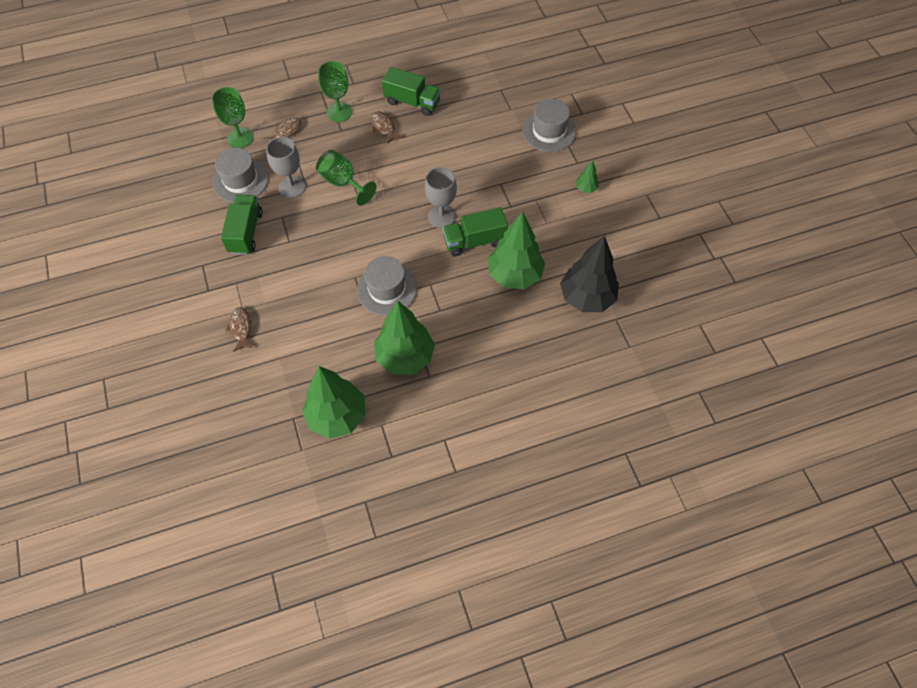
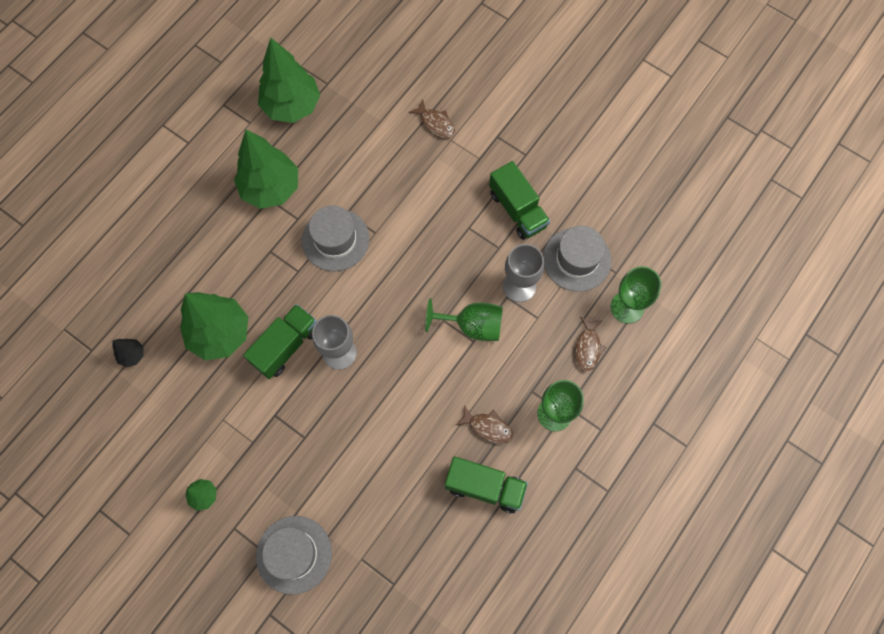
camera: 145 degrees right, 10 degrees up
(412, 102) = (484, 487): green truck -> green truck turned 150 degrees counterclockwise
(587, 298) = (132, 355): black tree -> black tree, size x0.44

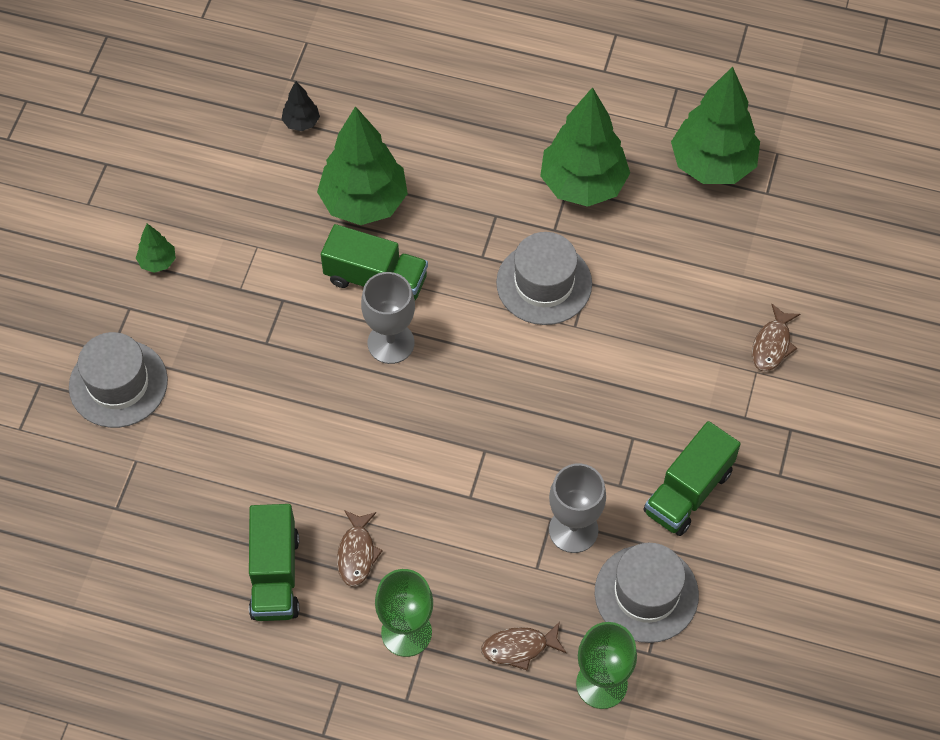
camera: 70 degrees right, 10 degrees down
(472, 326) = (491, 489): green goblet -> none

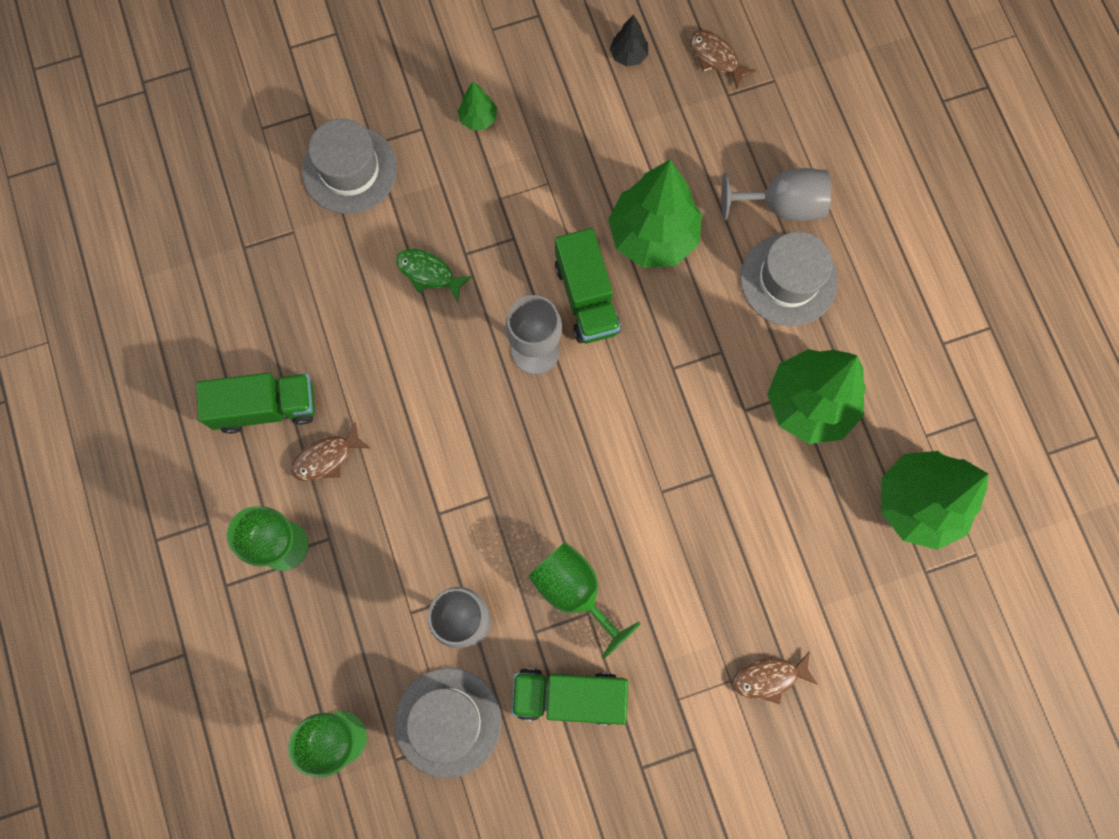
camera: 55 degrees right, 15 degrees up
(260, 380) = (428, 273): none -> green fish
(275, 575) = (266, 407): green truck -> green truck turned 150 degrees counterclockwise
(301, 122) = (692, 132): black tree -> black tree (628, 56)
(412, 102) = (782, 205): none -> grey goblet
(519, 648) = (329, 646): brown fish -> brown fish (716, 58)
(544, 283) = (684, 437): grey hat -> grey hat (788, 280)
(607, 436) = (574, 591): none -> green goblet

